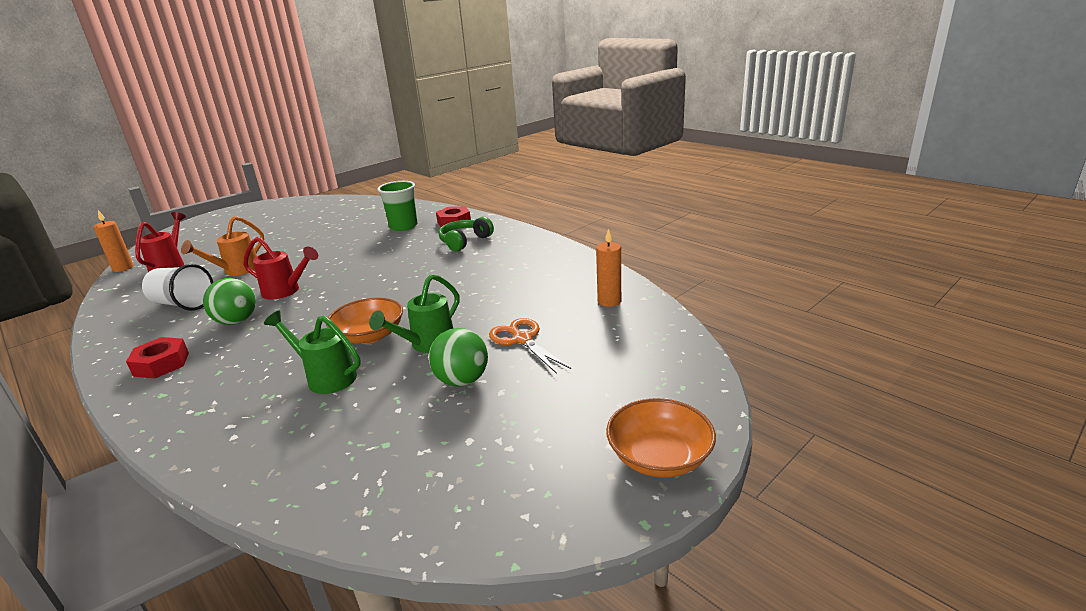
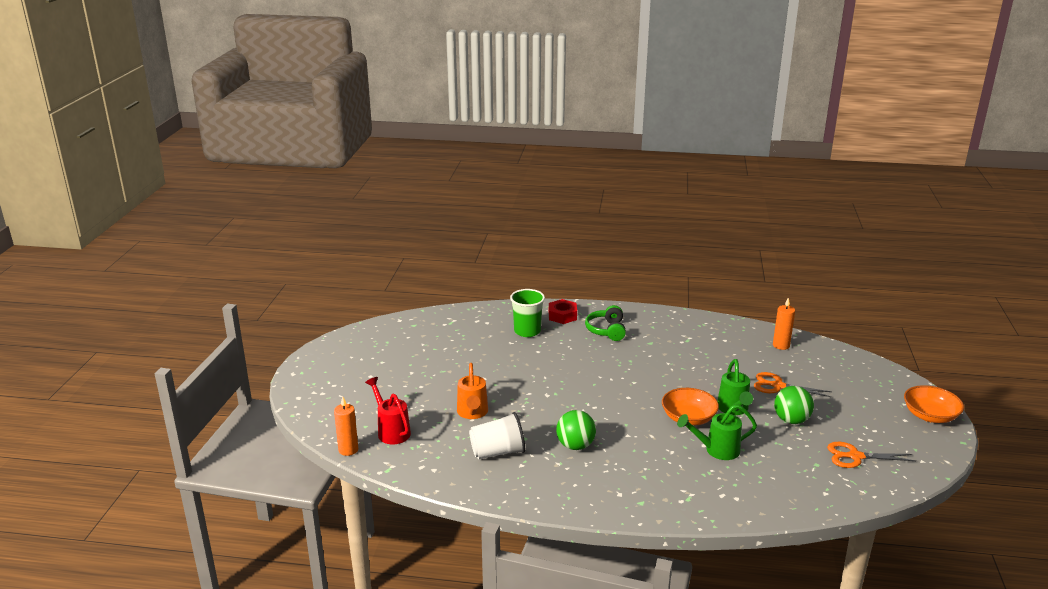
camera: 40 degrees left, 0 degrees up
(161, 364) = (593, 490): red nut -> none
(286, 291) = (558, 413): red watering can -> none
(447, 459) = (855, 456): none -> orange scissors

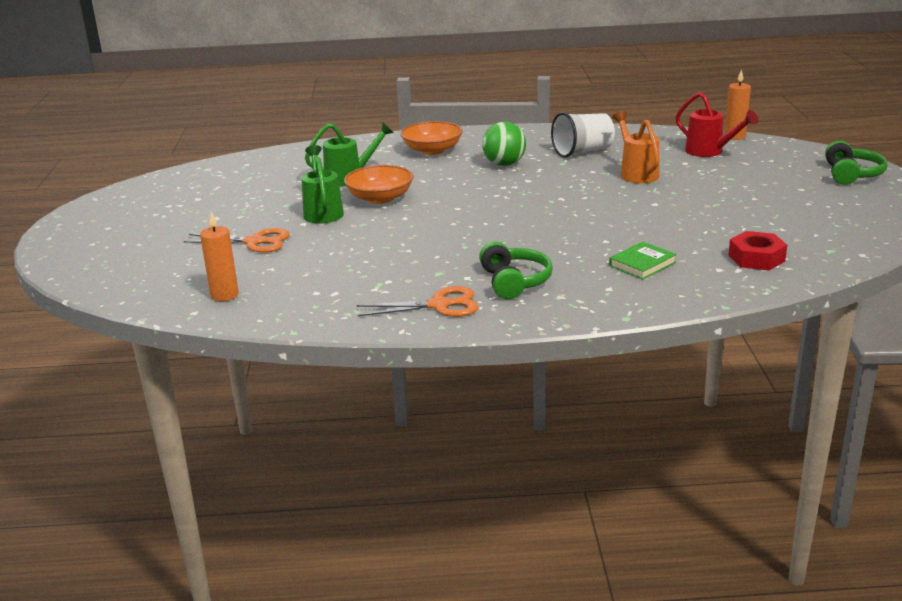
camera: 170 degrees right, 0 degrees up
(318, 384) = (851, 174): none -> green headphones
(527, 331) = (642, 264): green cup -> green book
(562, 316) = (601, 295): red nut -> red nut (756, 258)
(791, 420) = (253, 210): green ball -> none
(855, 456) = (197, 190): orange scissors -> orange scissors (439, 305)
(930, 416) = (70, 235): orange bowl -> orange bowl (432, 150)

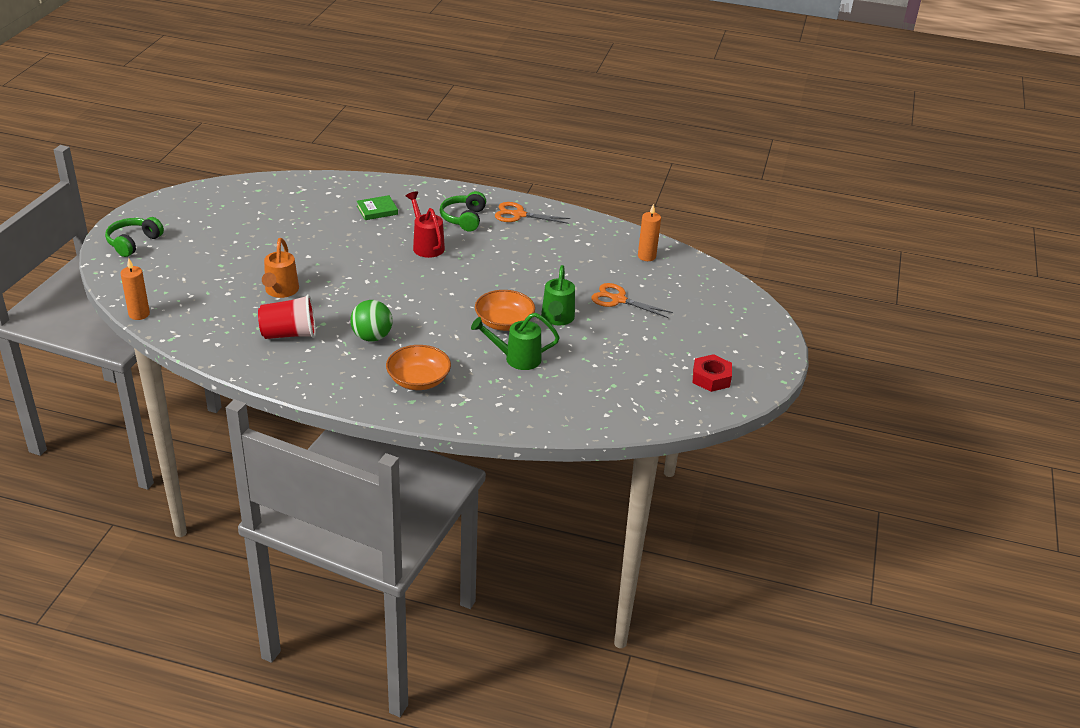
camera: 165 degrees left, 10 degrees up
(582, 151) = (289, 334): white cup -> red cup
(710, 152) = (190, 300): red watering can -> red watering can (426, 245)
(756, 258) = (307, 196): red nut -> red nut (711, 378)

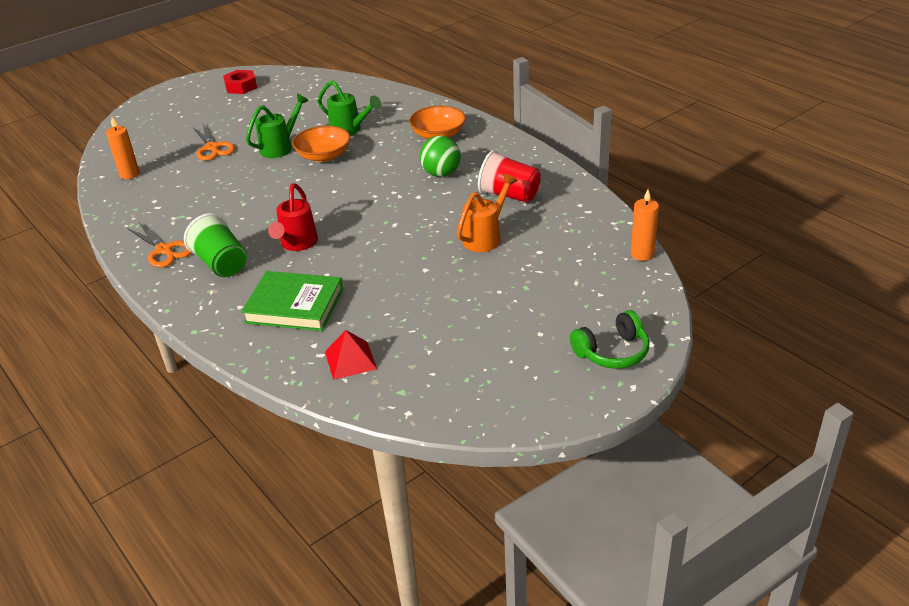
camera: 140 degrees left, 0 degrees up
(305, 195) = (350, 360): none -> red pyramid
(377, 210) = (294, 306): green book -> green book, size x1.76
(464, 218) = (221, 264): green headphones -> green cup

